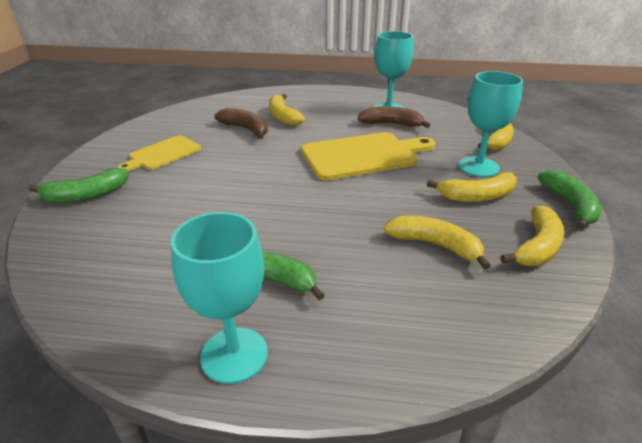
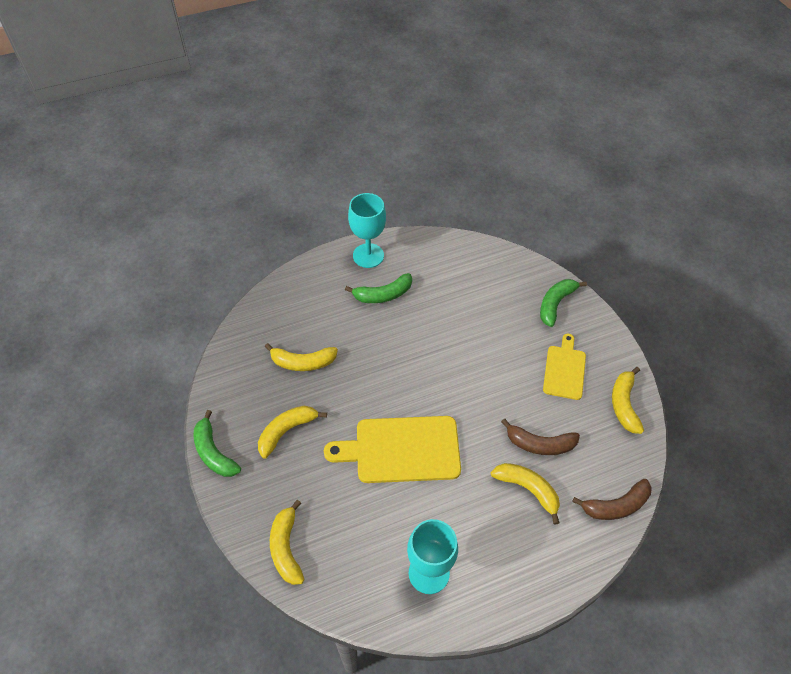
camera: 150 degrees right, 20 degrees up
(363, 155) = (402, 449): yellow cutting board -> yellow cutting board turned 45 degrees clockwise
(391, 124) = (407, 531): brown banana -> brown banana (616, 506)
(478, 167) = (294, 480): turquoise goblet -> none
(537, 247) = (237, 390): yellow banana -> yellow banana (624, 404)

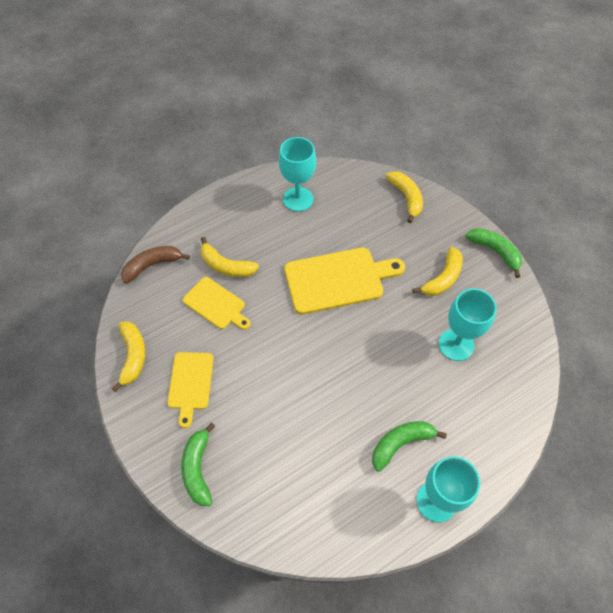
camera: 170 degrees right, 5 degrees up
(303, 362) = (456, 345): yellow banana -> turquoise goblet
(540, 444) = (216, 304): brown banana -> yellow cutting board
(555, 304) = (198, 468): green banana -> green banana turned 150 degrees clockwise

